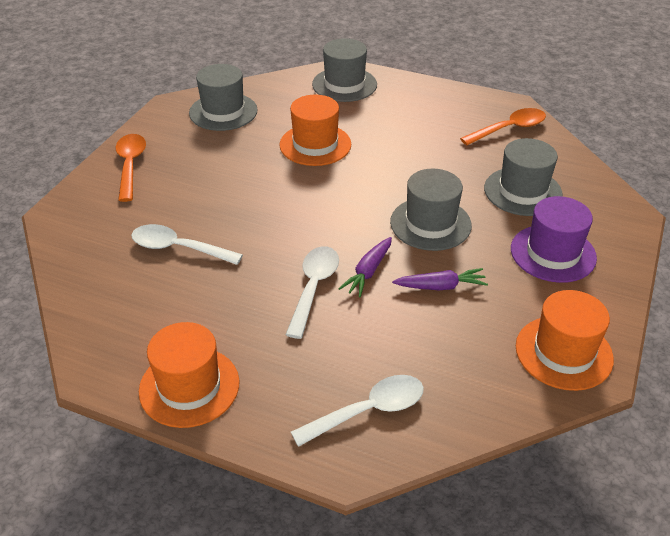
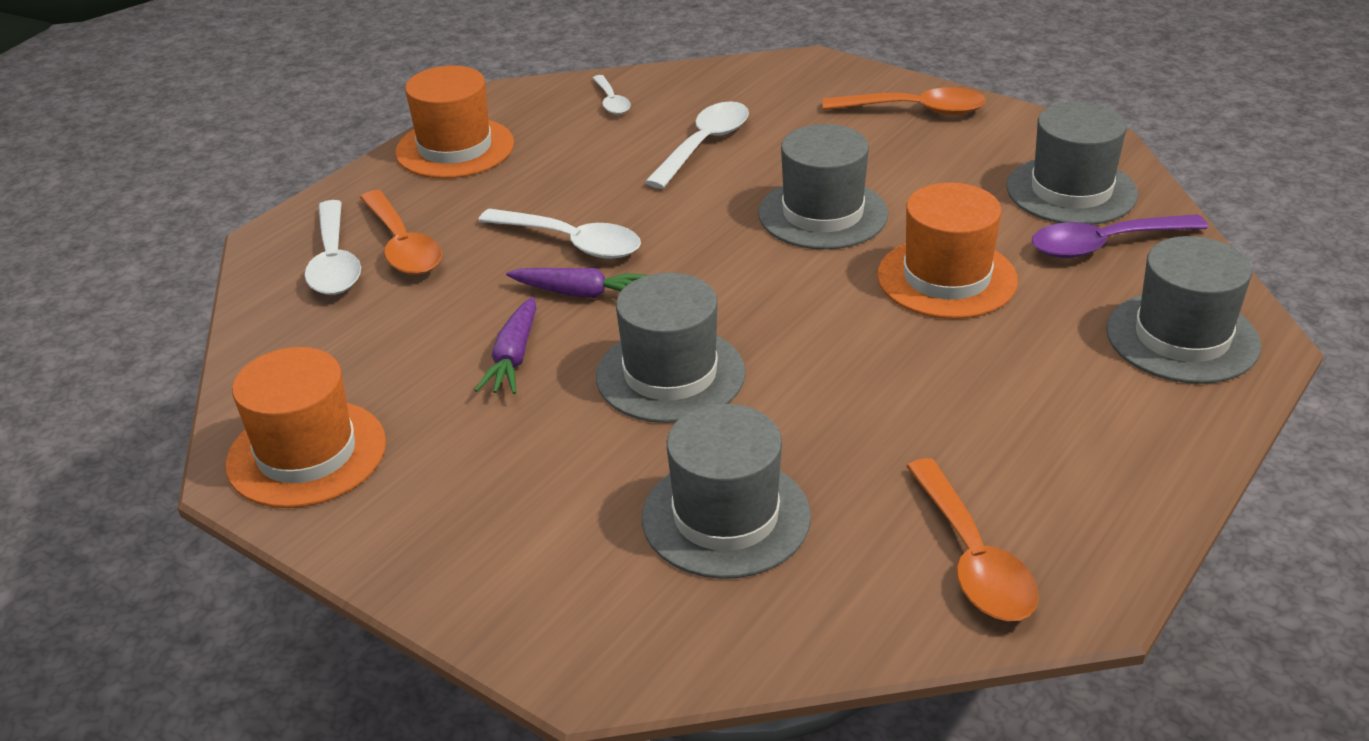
camera: 105 degrees right, 5 degrees down
(110, 308) = (611, 101): none -> white spoon
(260, 189) = (823, 214): none -> grey hat
(273, 102) = (1105, 244): none -> purple spoon
(338, 376) = (402, 246): none -> orange spoon
(368, 272) = (581, 293): purple carrot -> purple carrot turned 150 degrees clockwise
(553, 253) = (527, 507): purple hat -> none

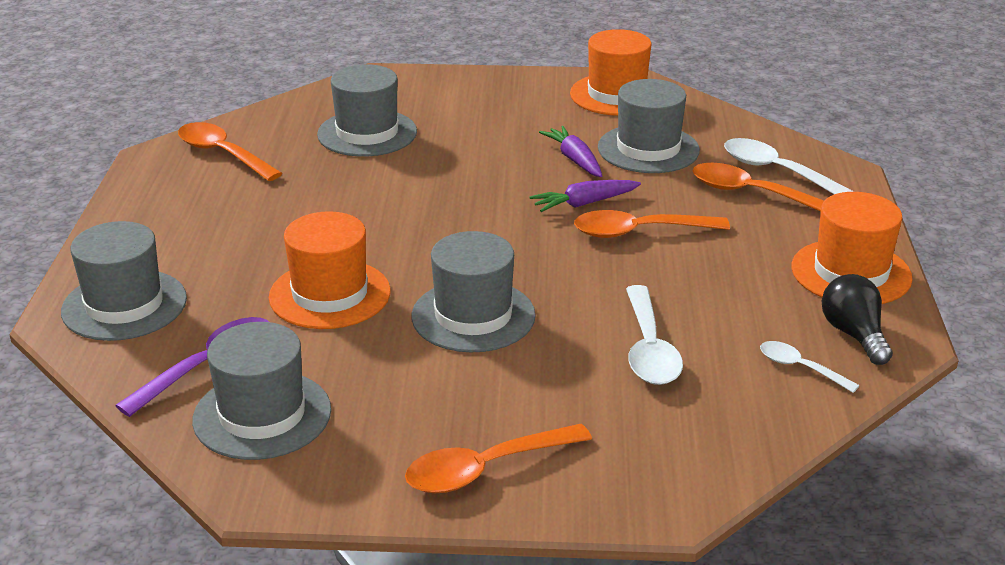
camera: 145 degrees right, 5 degrees down
(536, 109) = (854, 335): none -> black light bulb
(571, 243) = (639, 232): white spoon -> orange spoon
(670, 374) = (468, 179): grey hat -> grey hat (648, 149)

